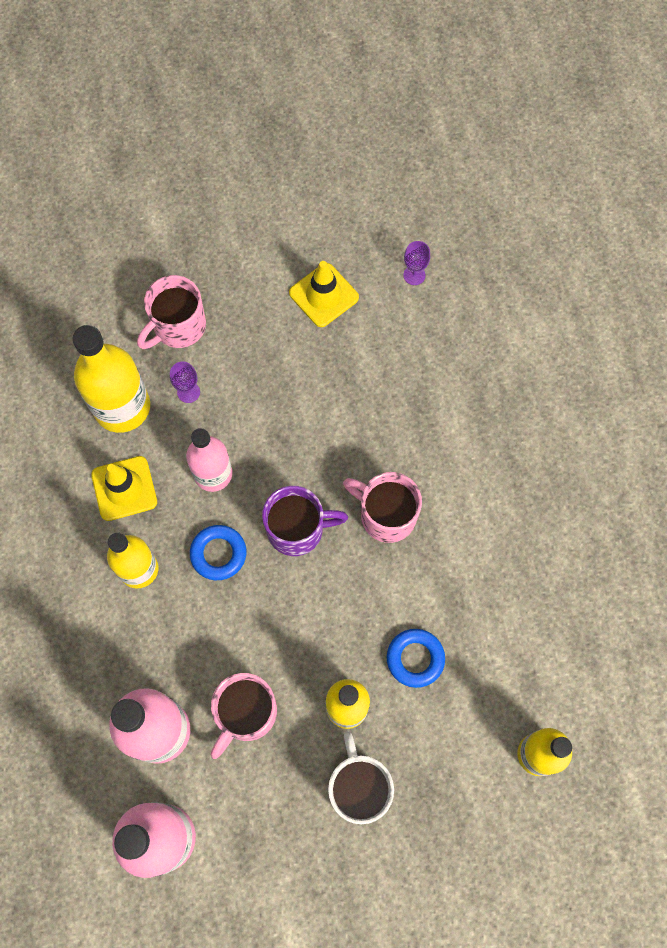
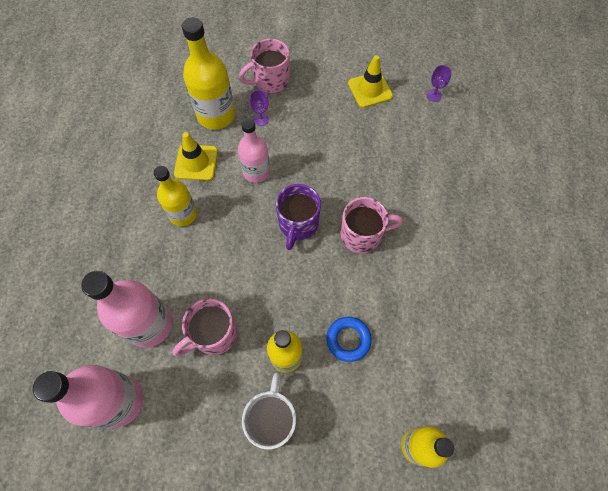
camera: 20 degrees right, 5 degrees down
(218, 554) = (239, 222): blue ring -> none
(297, 529) = (298, 224): purple mug -> purple mug turned 90 degrees clockwise
(386, 515) = (362, 235): pink mug -> pink mug turned 120 degrees clockwise

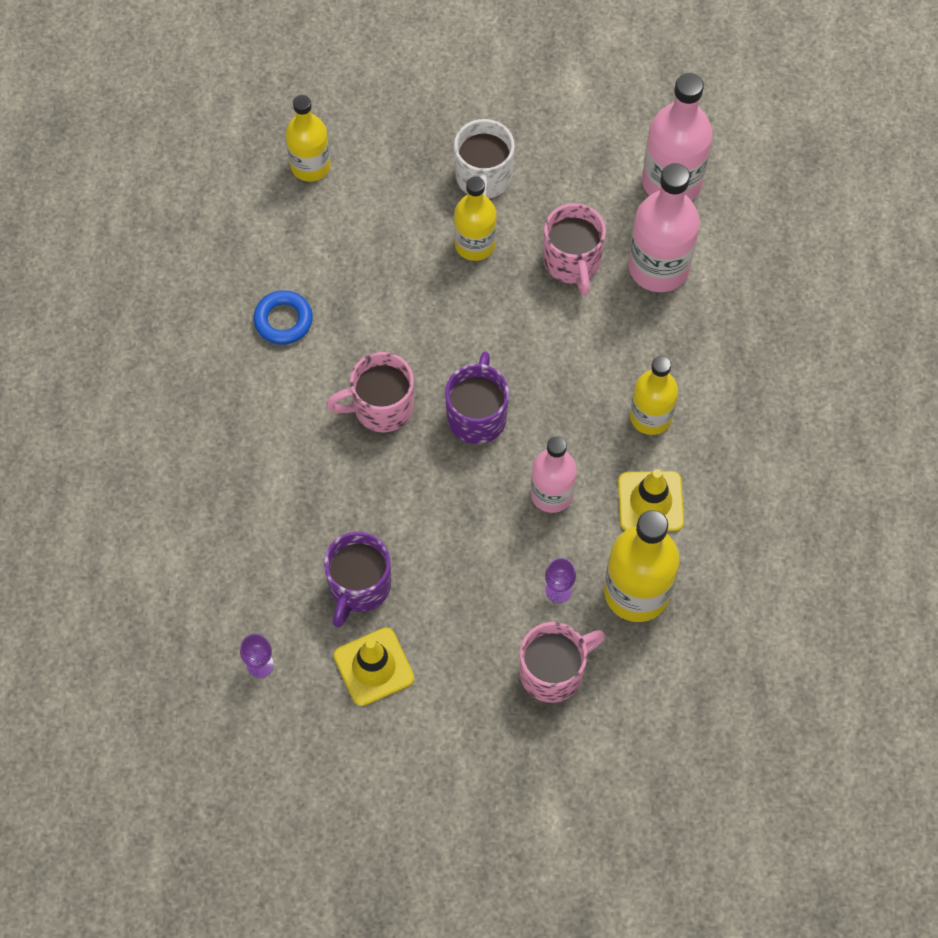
camera: 175 degrees right, 0 degrees up
(213, 334) = (572, 262): pink mug -> pink mug turned 120 degrees clockwise
(348, 339) = (396, 269): blue ring -> blue ring (283, 320)
(378, 129) = (359, 586): none -> purple mug

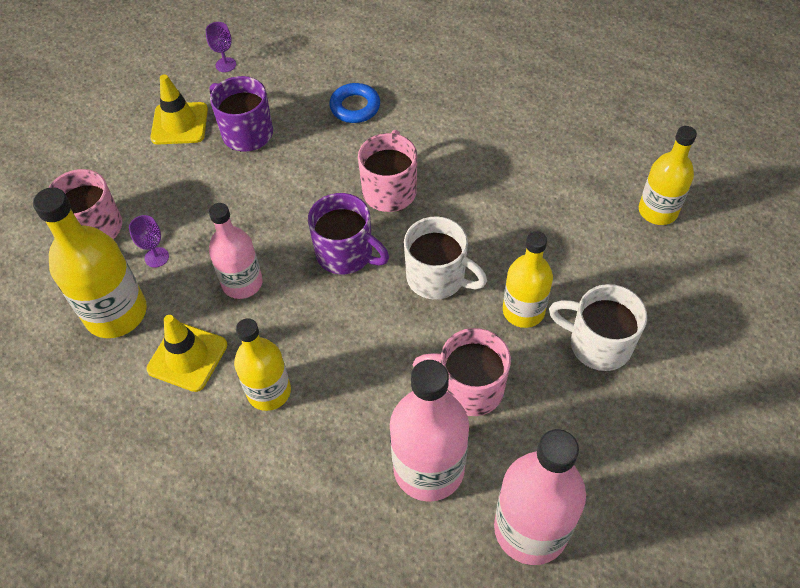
camera: 115 degrees right, 10 degrees down
(283, 320) = (503, 150): blue ring -> blue ring (355, 107)
(470, 325) = (437, 278): none -> white mug

